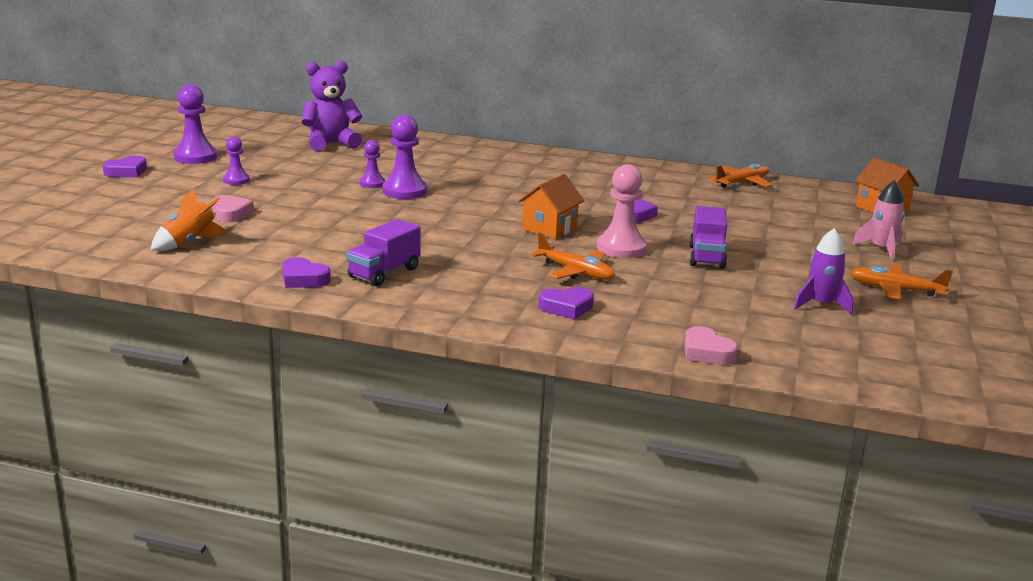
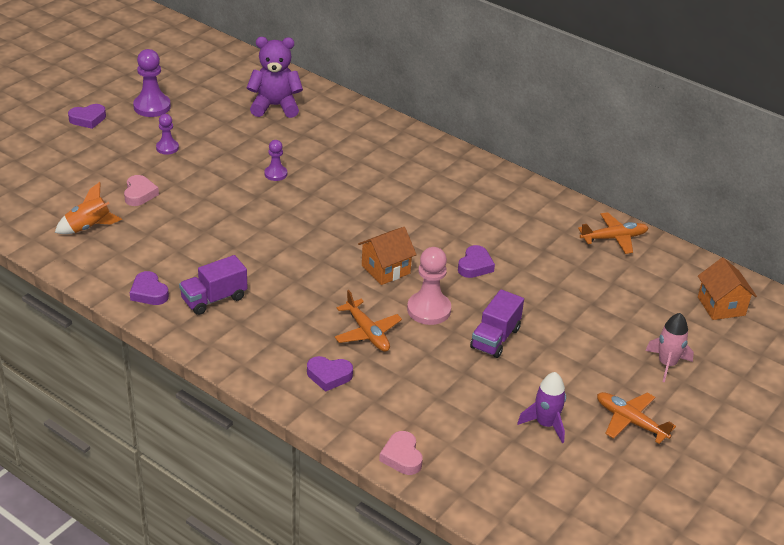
camera: 20 degrees right, 15 degrees up
(404, 191) = (296, 191): purple pawn -> none

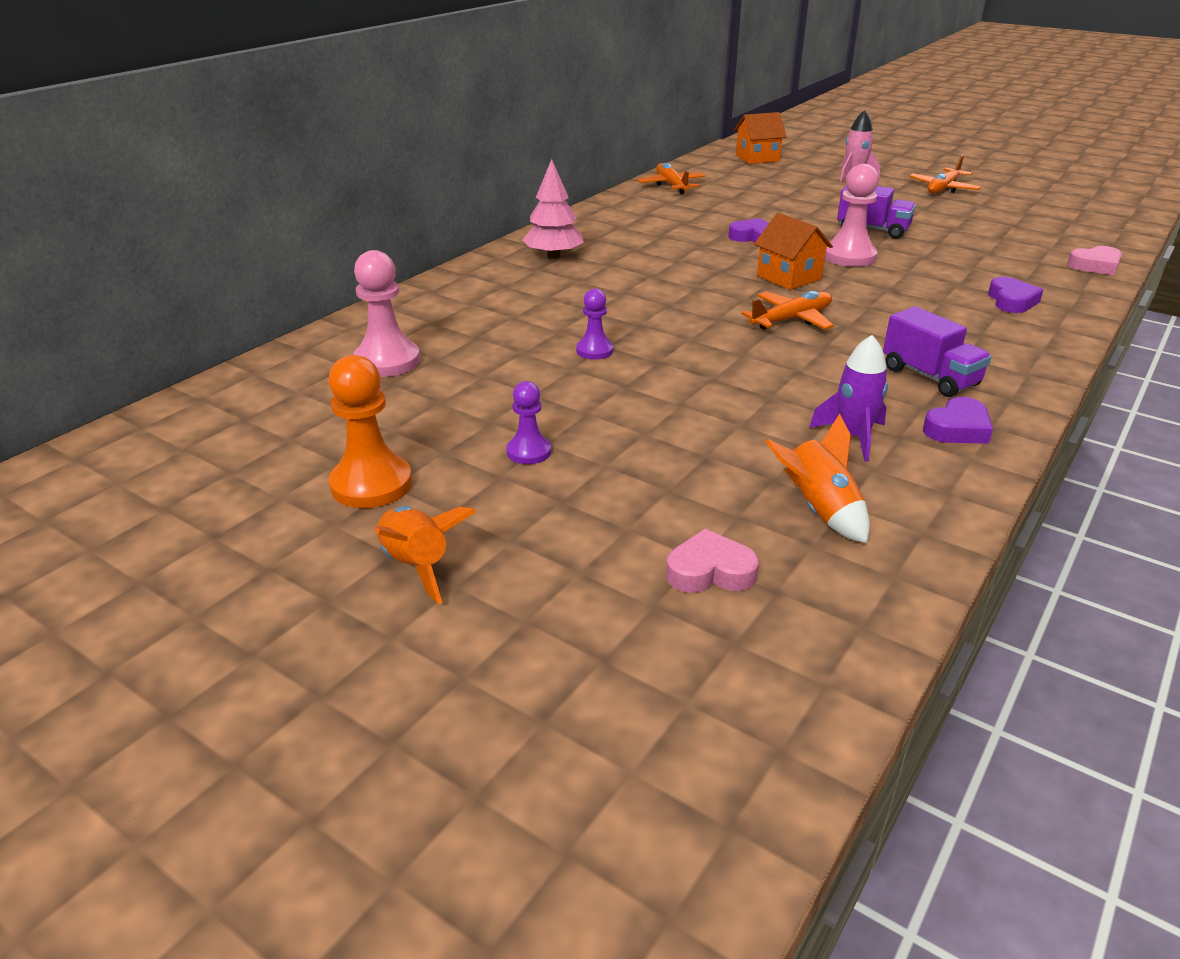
camera: 90 degrees left, 5 degrees down
(88, 119) = (416, 565): purple heart -> orange rocket
(139, 194) = (690, 466): pink heart -> pink heart (710, 571)
(152, 107) = (371, 484): purple pawn -> orange pawn
(275, 106) = (387, 361): purple teddy bear -> pink pawn
(367, 332) = (916, 284): orange plane -> orange plane (791, 320)
(433, 166) = (554, 256): none -> pink tree
(545, 424) = (980, 214): purple rocket -> purple rocket (852, 437)

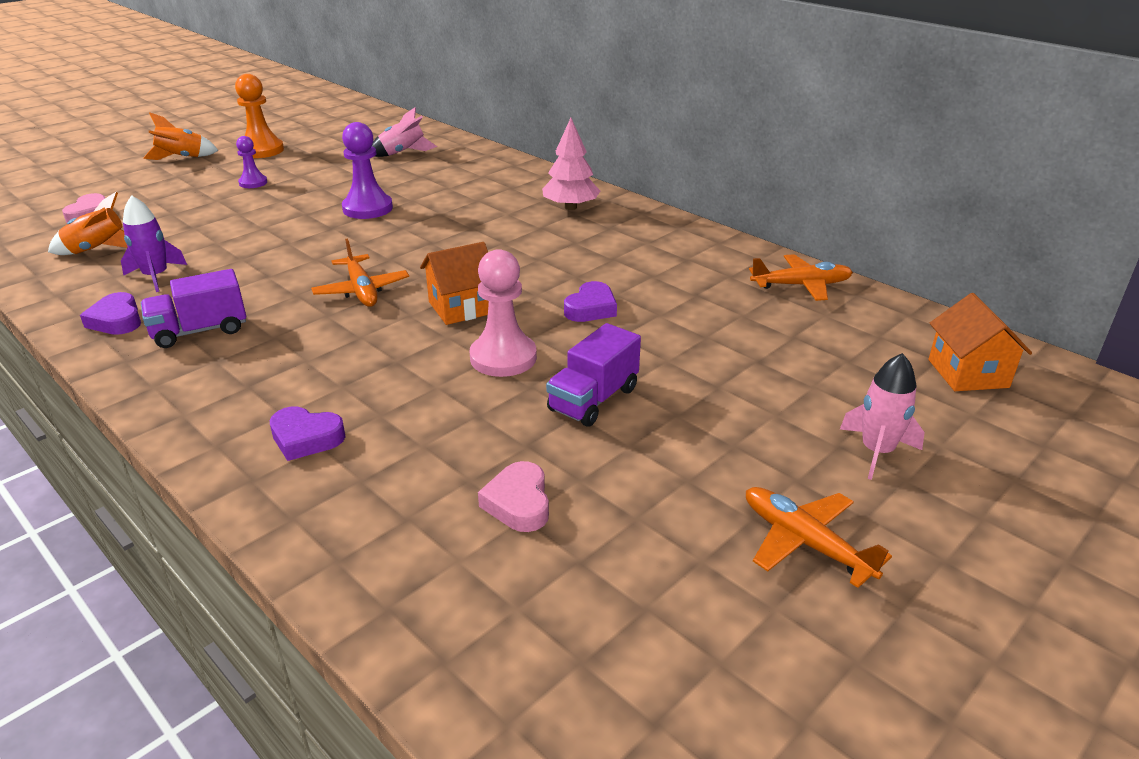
camera: 100 degrees right, 0 degrees up
(387, 361) = (402, 153): pink pawn -> pink rocket
(594, 351) = (367, 208): purple pawn -> purple pawn, size x1.71
(1095, 266) = (363, 578): pink heart -> pink heart (518, 503)

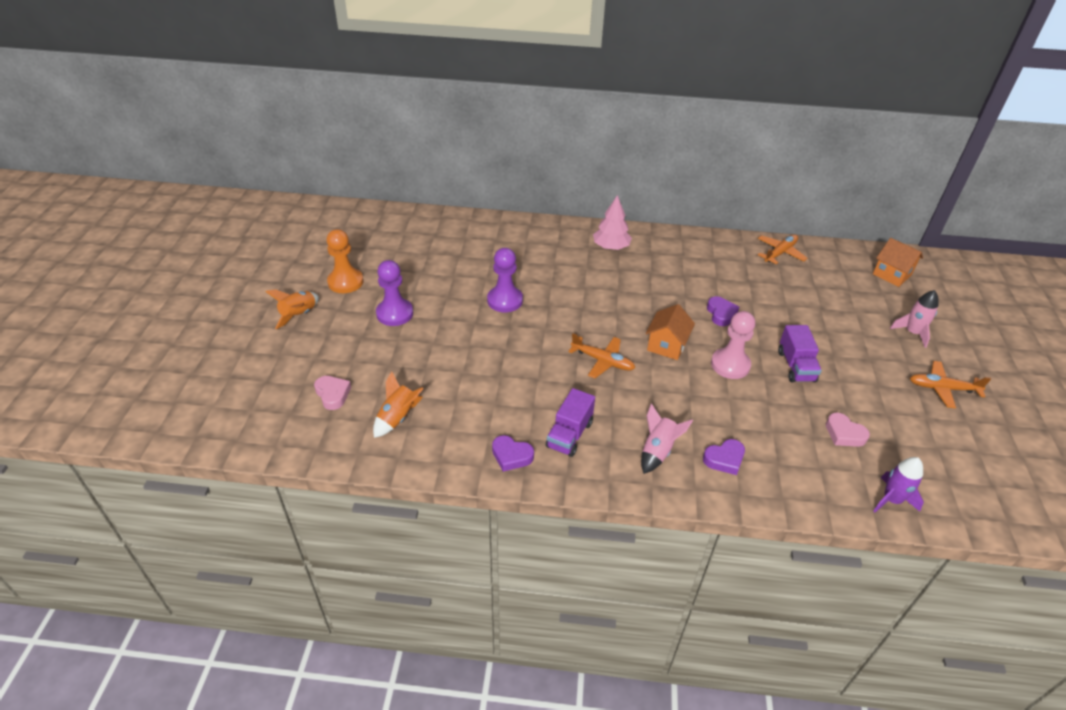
camera: 40 degrees left, 10 degrees up
(156, 276) = (475, 415): purple rocket -> purple rocket (891, 499)
(253, 183) = (394, 313): purple pawn -> purple pawn, size x1.71
(402, 153) = (446, 243): pink rocket -> pink rocket (658, 451)

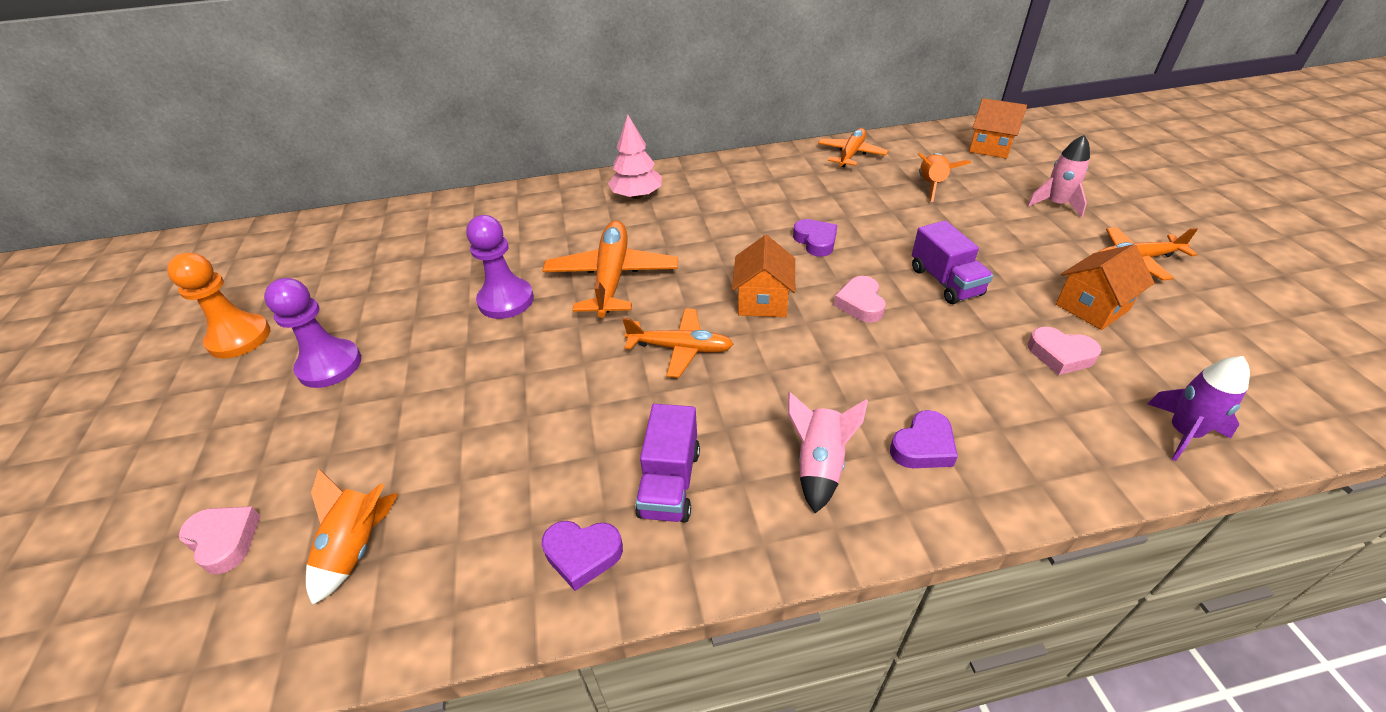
camera: 15 degrees left, 0 degrees up
(299, 315) = (155, 413): orange rocket -> orange rocket (931, 186)
(575, 303) = (612, 278): none -> orange plane
(730, 365) = (860, 303): pink pawn -> pink heart
(887, 411) = (1092, 307): none -> orange house

